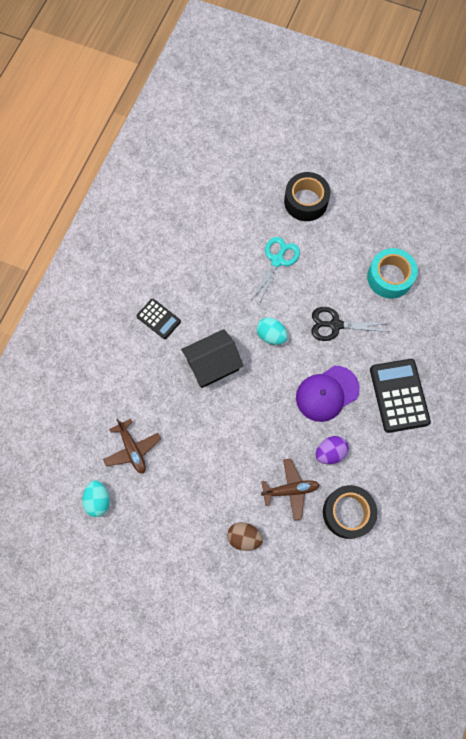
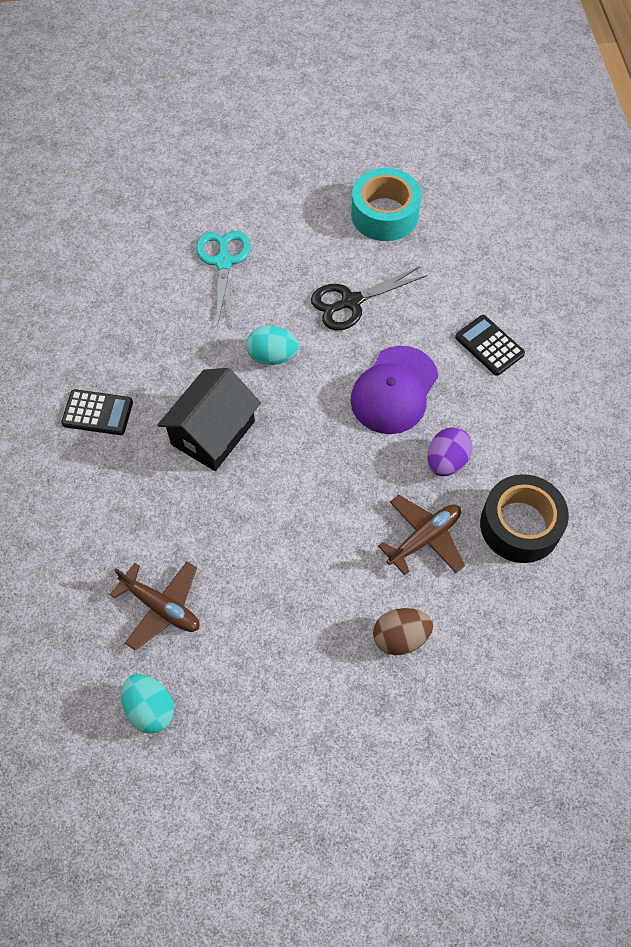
camera: 30 degrees left, 10 degrees down
(306, 201) = (218, 176): black tape -> none
(399, 395) = (489, 345): black calculator -> black calculator, size x0.58

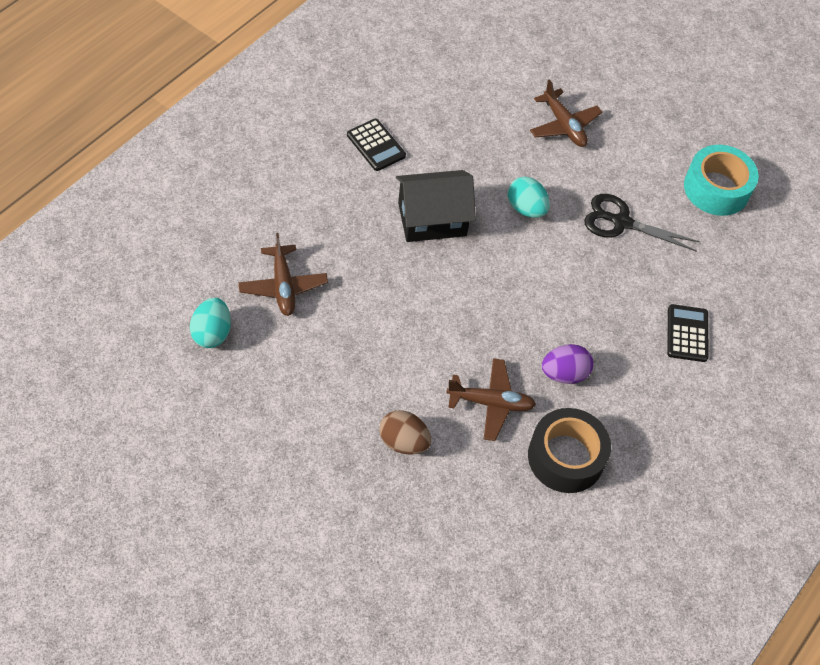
camera: 40 degrees right, 5 degrees down
(223, 262) = (564, 125): turquoise scissors -> brown plane
(394, 390) = (583, 300): purple cap -> none

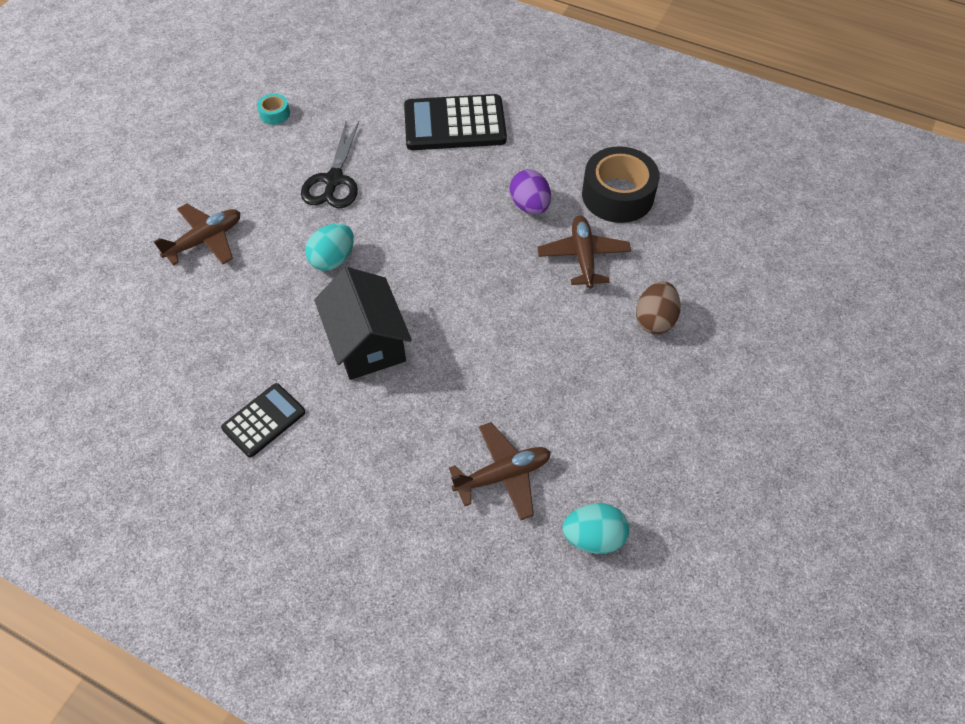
camera: 95 degrees left, 0 degrees up
(687, 333) = (454, 124): black calculator -> black calculator, size x1.73
(716, 189) = (275, 114): turquoise tape -> turquoise tape, size x0.45

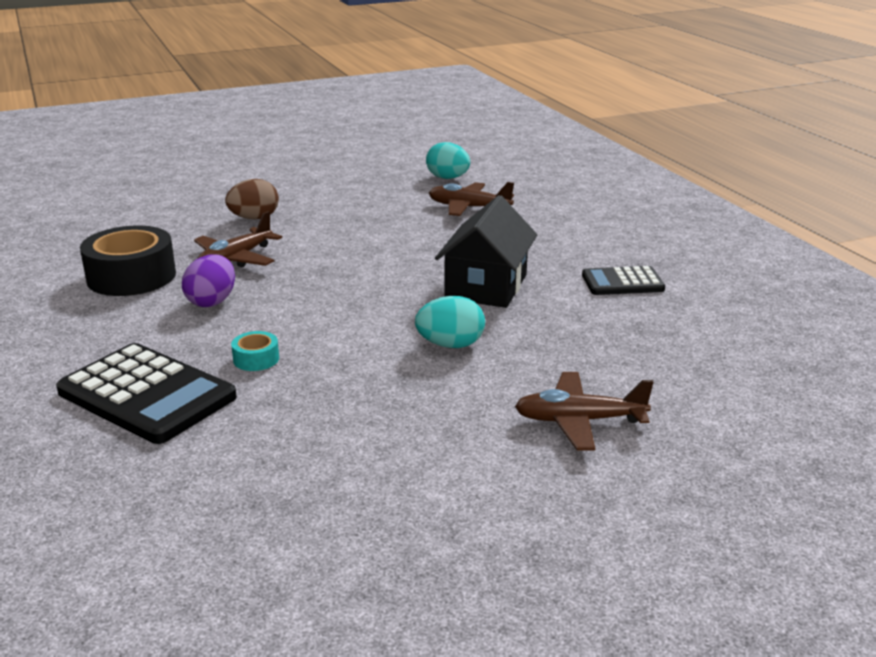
camera: 140 degrees left, 30 degrees down
(275, 114) = (334, 530): turquoise tape -> turquoise tape (256, 359)
(334, 180) = (362, 408): black scissors -> none

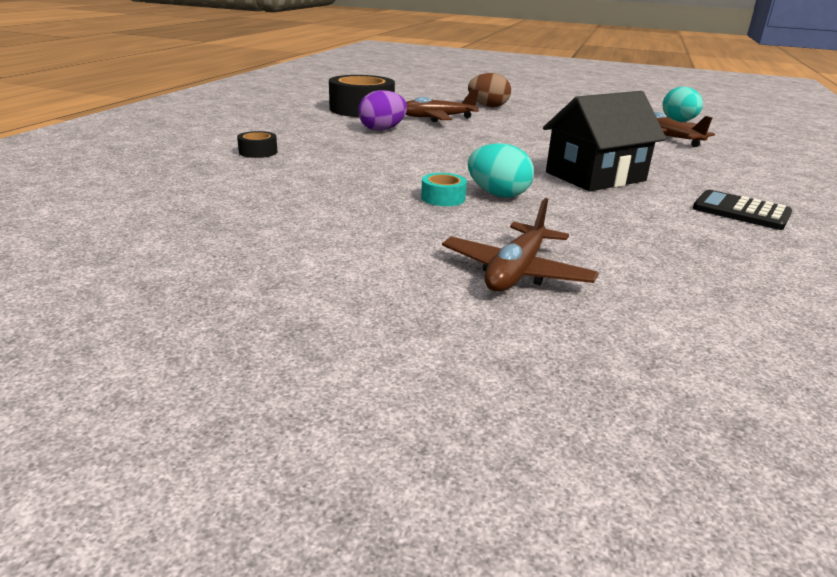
camera: 40 degrees right, 0 degrees up
(147, 395) = (258, 152): black calculator -> black tape
(256, 359) = (350, 158): turquoise tape -> turquoise tape (443, 198)
(579, 421) = (516, 272): brown plane -> brown plane turned 105 degrees counterclockwise

